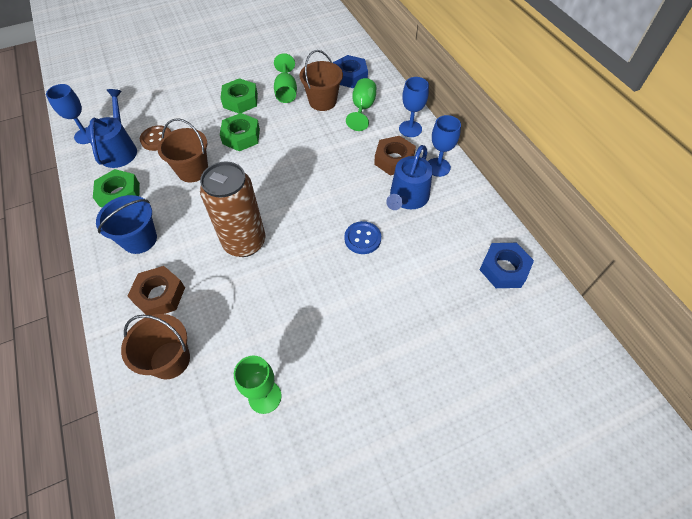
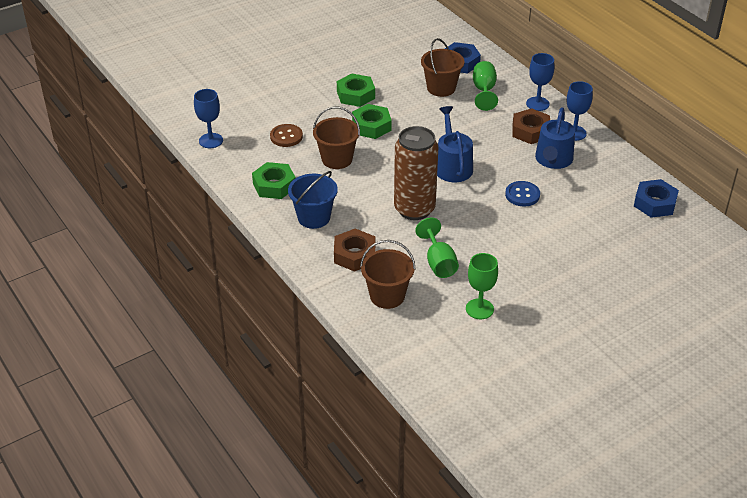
camera: 10 degrees left, 15 degrees down
(119, 150) = (253, 149): blue watering can -> blue watering can (452, 166)
(286, 91) = (399, 82): green goblet -> green goblet (438, 263)

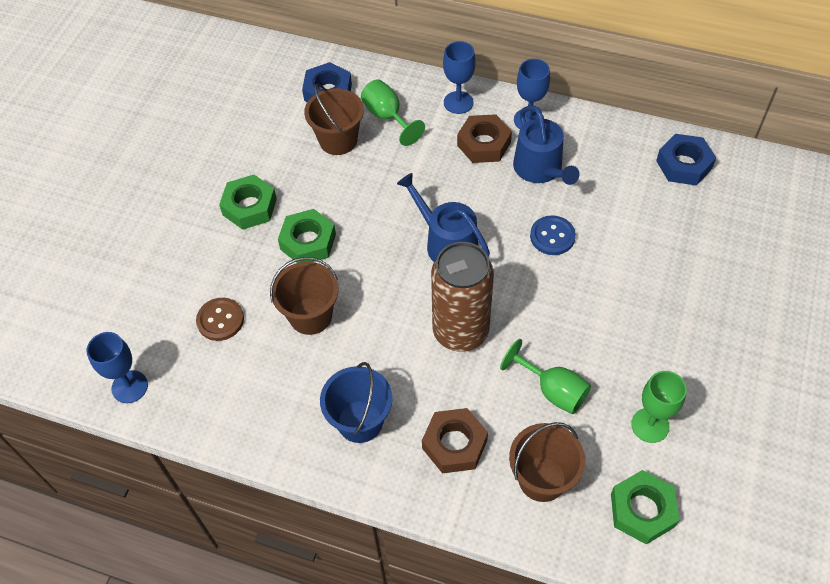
camera: 35 degrees left, 15 degrees up
(274, 185) = (271, 404): green nut -> green nut (642, 510)

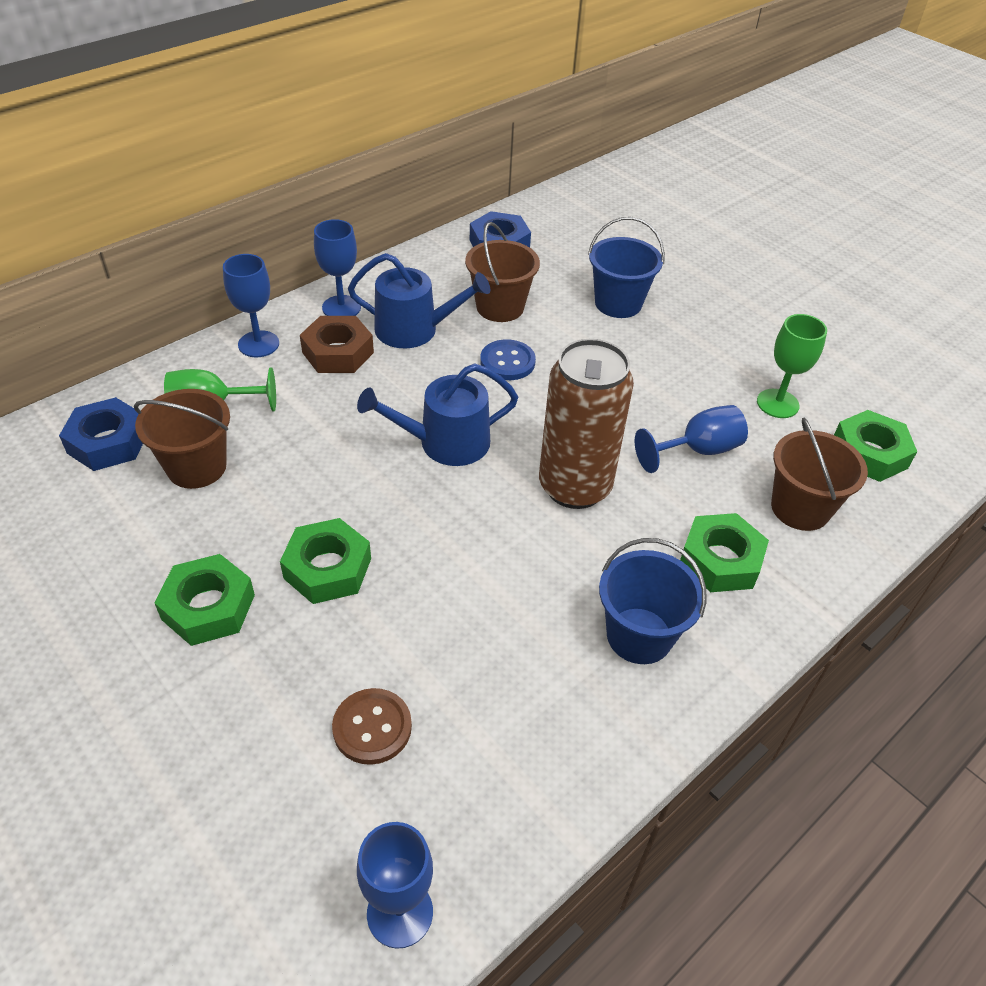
camera: 65 degrees left, 10 degrees down
(310, 316) = (446, 617): brown bucket -> brown bucket (500, 307)
(454, 444) = (720, 560): brown nut -> green nut
(552, 390) = (698, 450): green goblet -> blue goblet
(680, 271) = (618, 303): none -> blue bucket

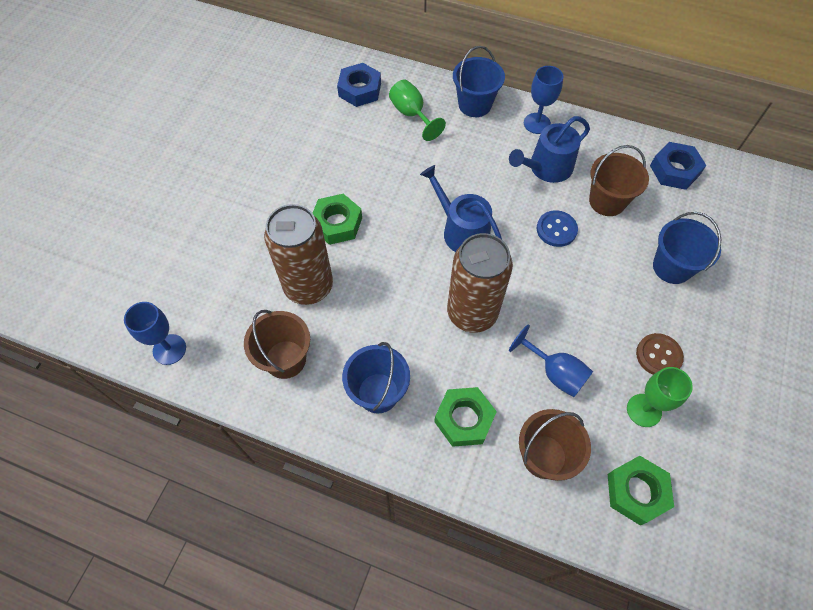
camera: 65 degrees right, 15 degrees up
(197, 467) = (367, 133): brown bucket -> brown bucket (285, 359)
(208, 607) = (286, 189): green nut -> none
(258, 344) = (474, 105): blue goblet -> blue bucket
(338, 352) = (496, 143): brown nut -> none
(372, 727) = (255, 291): brown button -> brown button (658, 355)
(413, 649) = (308, 286): none -> brown can
(414, 330) = (546, 168): blue watering can -> blue watering can turned 75 degrees clockwise

